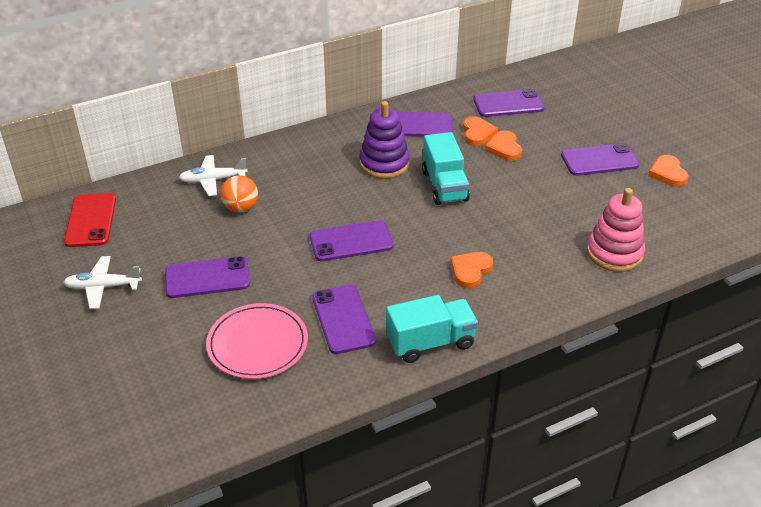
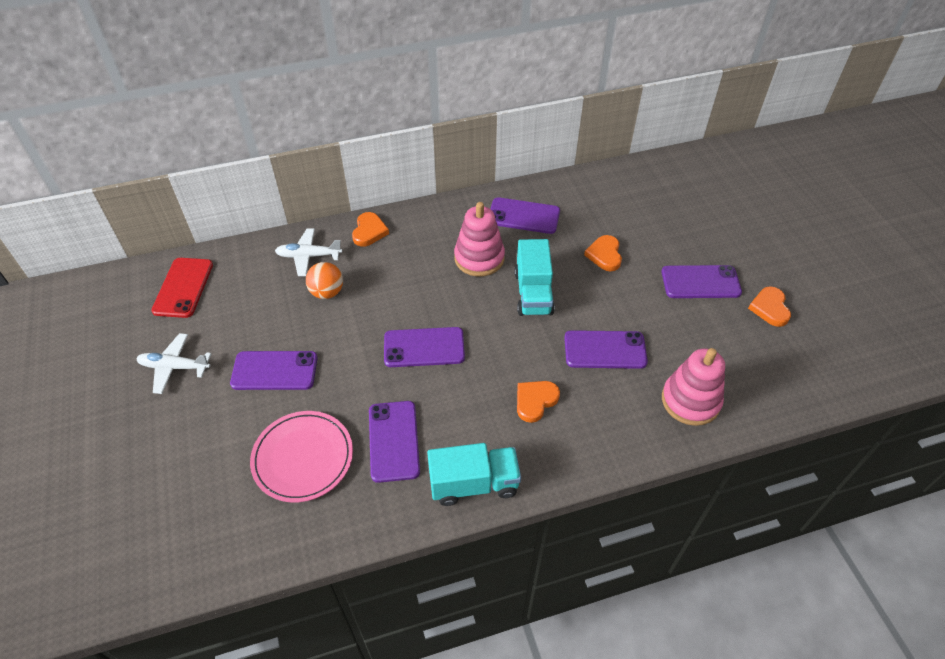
camera: 10 degrees right, 10 degrees up
(384, 164) = (479, 258): purple stacking toy -> pink stacking toy
(477, 133) = (581, 233): orange heart -> orange heart (369, 231)
(508, 104) = (621, 201): purple phone -> purple phone (605, 350)

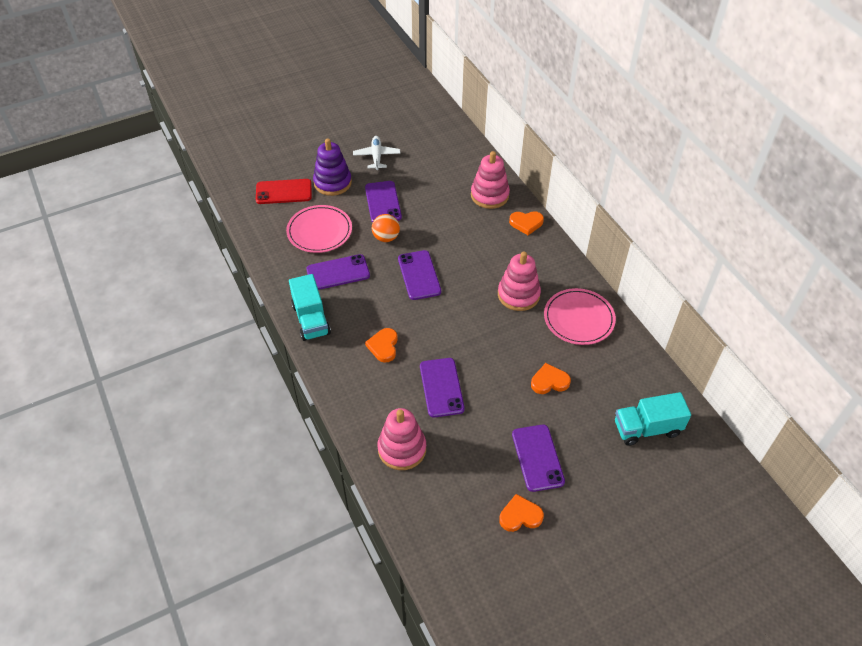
camera: 80 degrees right, 0 degrees up
(183, 287) = (442, 141): red phone -> red phone (284, 192)
(205, 430) = (332, 183): none -> purple stacking toy
(308, 256) = (489, 195): white plane -> pink stacking toy
(327, 292) = (457, 213): orange ball -> orange ball (386, 237)
(523, 216) = (579, 318): purple phone -> pink plate
(533, 293) = (490, 334): turquoise truck -> turquoise truck (647, 428)
(535, 401) = (383, 346): orange heart -> orange heart turned 120 degrees counterclockwise

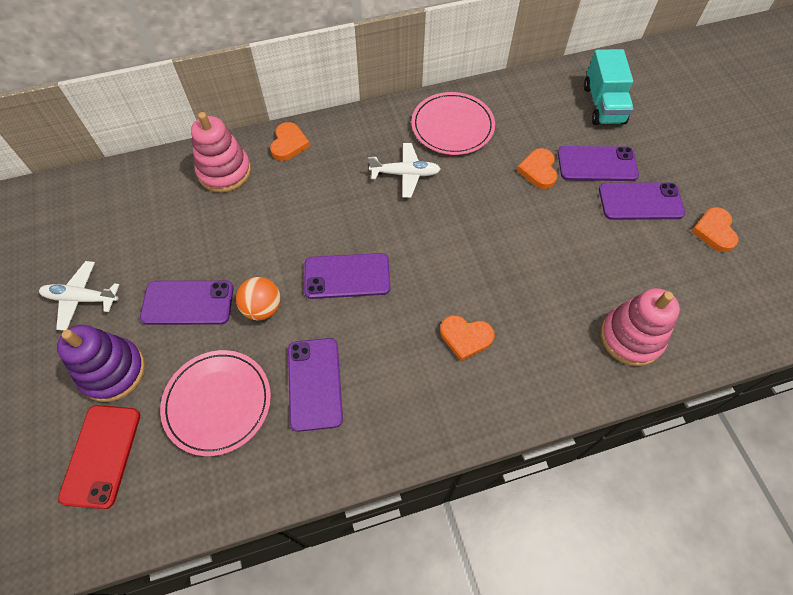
camera: 80 degrees left, 10 degrees up
(311, 319) = (400, 433): turquoise truck -> none
(441, 387) = (539, 279): purple phone -> purple phone (597, 164)
(518, 295) = (405, 174): pink stacking toy -> white plane

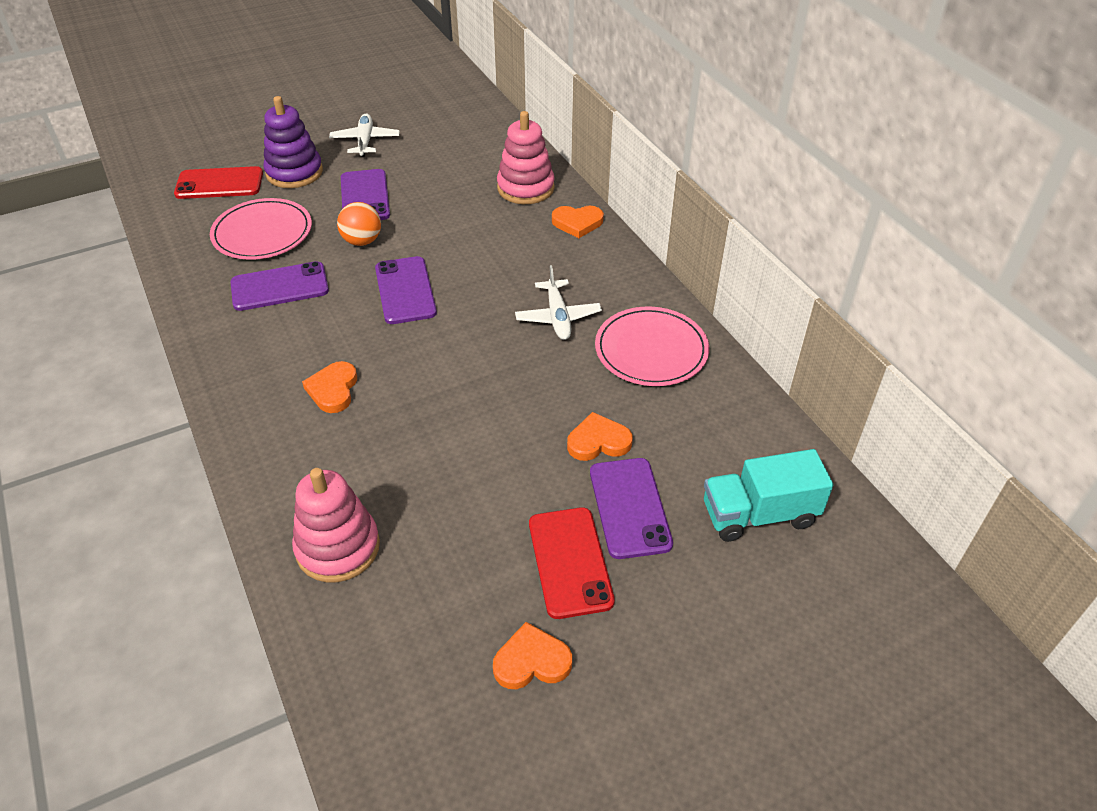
camera: 80 degrees right, 15 degrees down
(640, 201) = (570, 562): purple phone -> red phone

